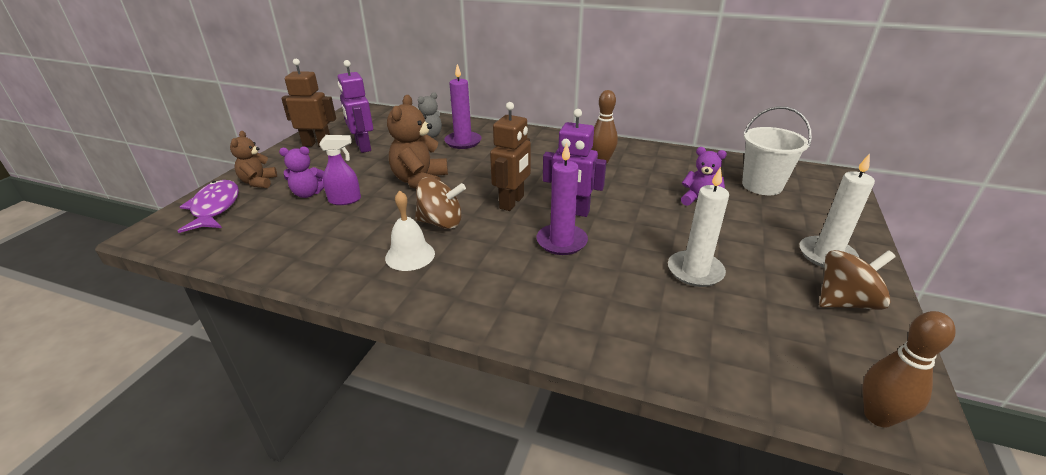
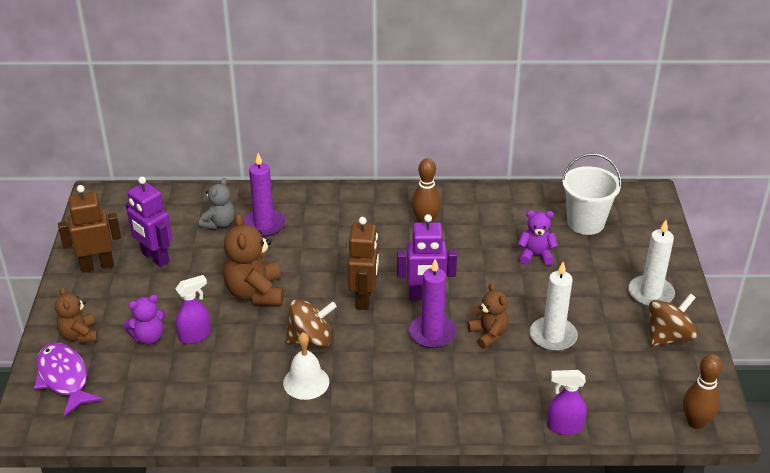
camera: 20 degrees left, 5 degrees up
(621, 254) = (488, 334): none -> brown teddy bear
(677, 371) = (564, 426): none -> purple spray bottle

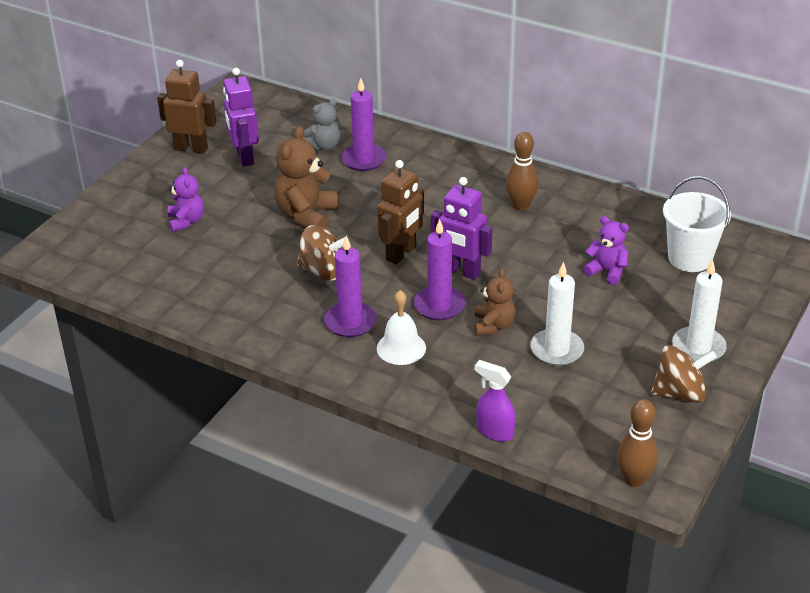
camera: 30 degrees right, 0 degrees up
(64, 378) = (93, 230): purple fish -> none
(79, 335) = (132, 200): brown teddy bear -> none
(148, 337) = (186, 221): purple teddy bear -> purple teddy bear turned 105 degrees counterclockwise
(195, 336) = (225, 234): purple spray bottle -> none
(306, 382) = (288, 305): white bell -> white bell (401, 348)
(371, 377) = (350, 322): none -> purple candle

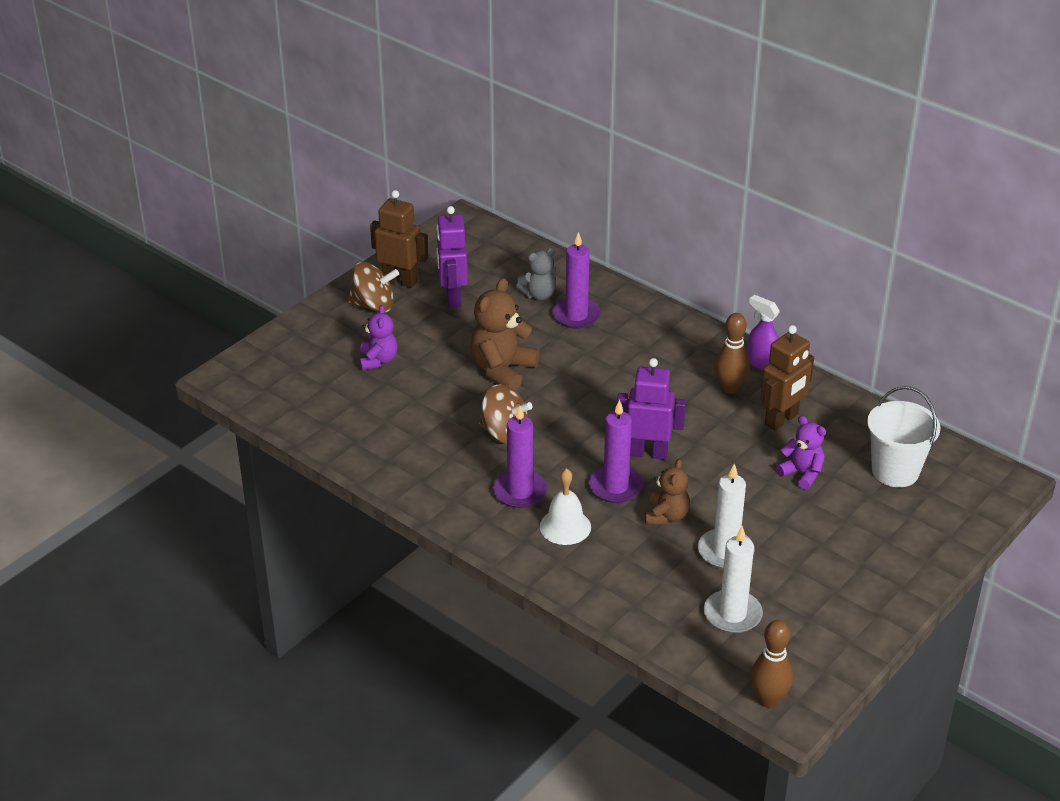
camera: 10 degrees right, 0 degrees up
(401, 254) = (590, 425): brown robot -> brown robot (781, 420)
(461, 271) = (648, 453): purple robot -> purple robot turned 150 degrees clockwise
(494, 431) = (638, 628): purple spray bottle -> purple spray bottle (761, 363)
(679, 393) = (841, 616): brown spinning top -> brown spinning top (373, 305)
(698, 347) = (876, 570): white candle -> white candle (732, 614)

